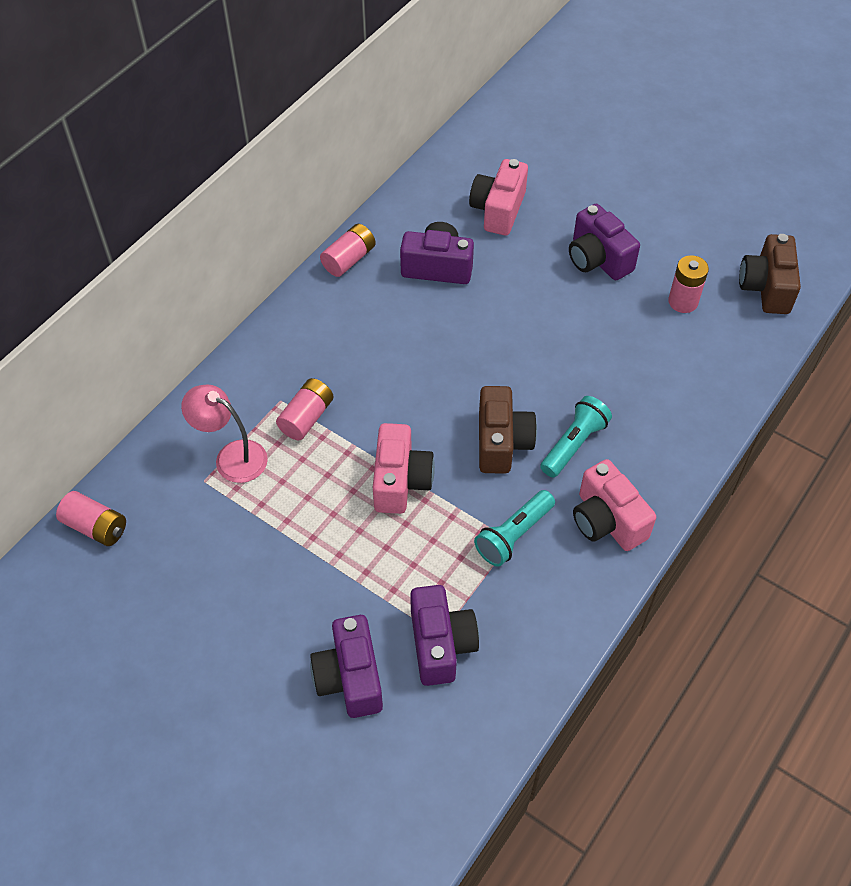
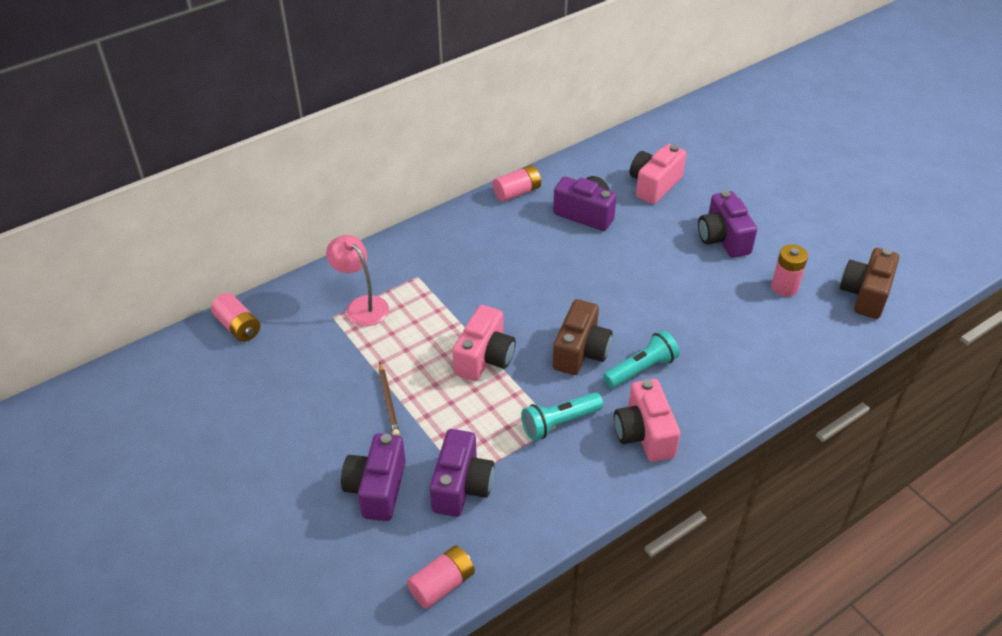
camera: 20 degrees right, 10 degrees down
(306, 417) = (432, 293): pink battery -> pink battery (442, 584)
(316, 567) = (388, 401): none -> brown pencil

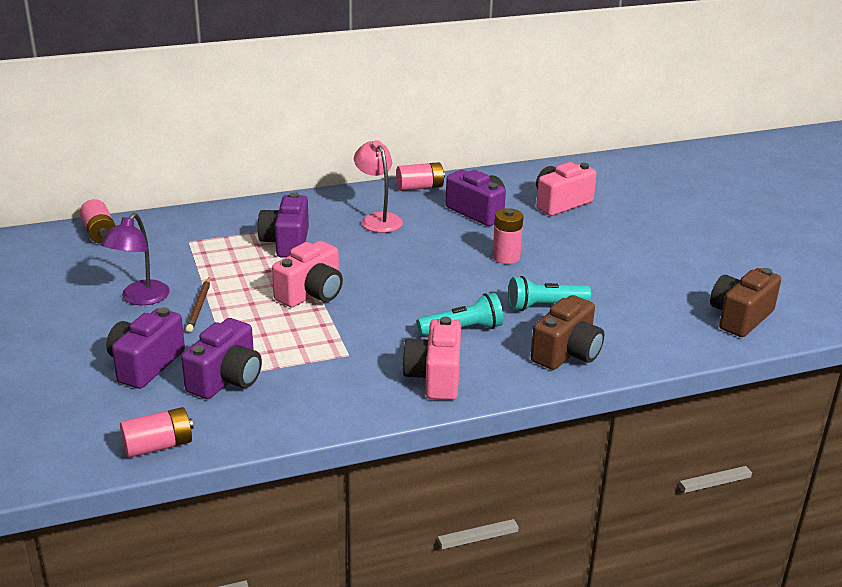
camera: 15 degrees right, 15 degrees down
(326, 405) = (140, 299): none -> purple lamp
(361, 305) = (220, 238): pink lamp -> pink lamp (378, 219)
(559, 423) = (353, 353): turquoise flashlight -> turquoise flashlight (544, 306)
(581, 352) = (409, 306): brown camera -> brown camera (567, 353)
(723, 239) = (608, 251): purple camera -> purple camera (286, 243)
(784, 287) = (653, 297): pink battery -> pink battery (506, 257)

